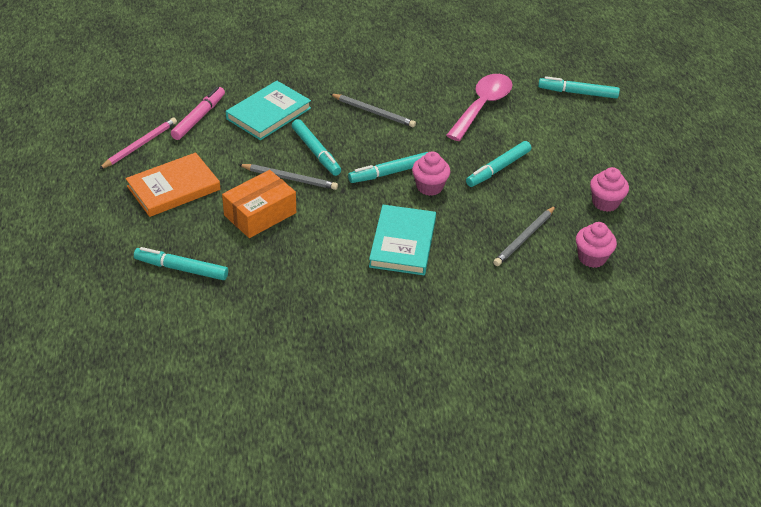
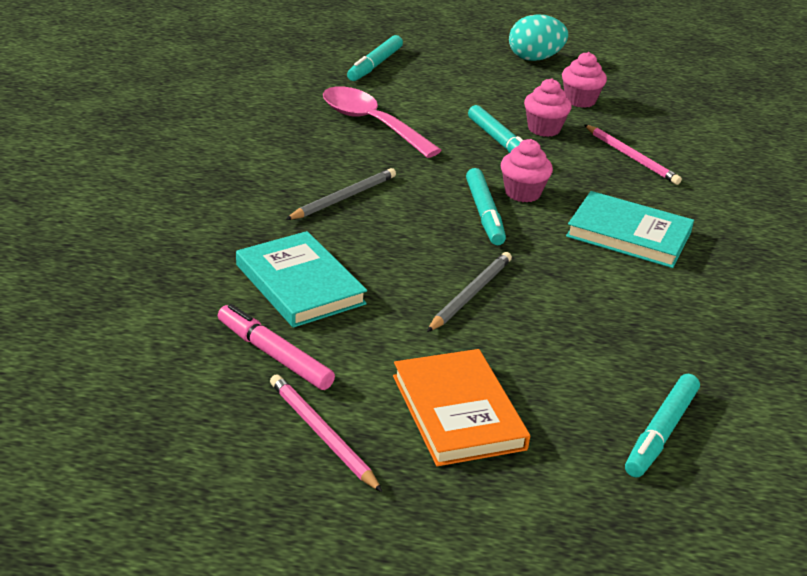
camera: 75 degrees left, 10 degrees down
(260, 214) = (546, 335): orange box -> none
(316, 152) = (416, 261): turquoise marker -> none
(524, 238) = (631, 157): grey pencil -> pink pencil
(592, 258) = (669, 130): pink cupcake -> pink cupcake (544, 129)
(666, 170) = (534, 58): none -> turquoise egg

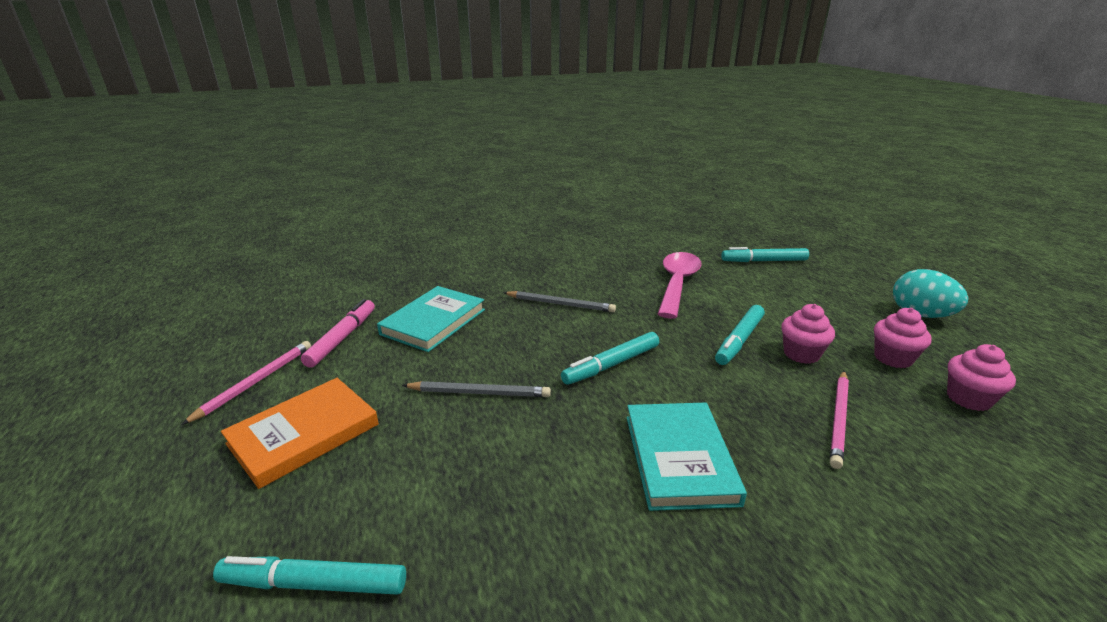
camera: 65 degrees right, 5 degrees down
(522, 193) = (671, 374): pink cupcake -> pink cupcake (968, 399)

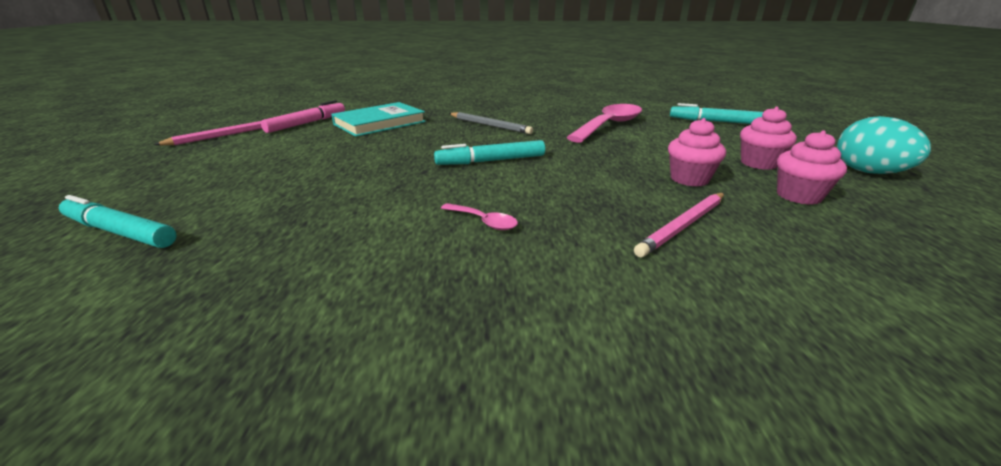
camera: 20 degrees right, 0 degrees up
(304, 434) = (219, 162): orange book -> none
(479, 392) = (364, 160): grey pencil -> none
(680, 458) = (483, 222): turquoise book -> pink spoon
(739, 340) = (631, 163): turquoise marker -> none
(968, 399) = (872, 238): pink cupcake -> pink cupcake (759, 163)

